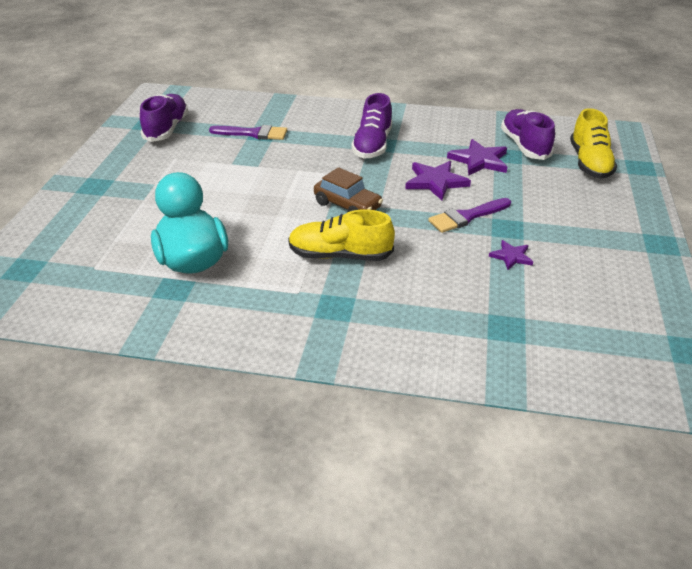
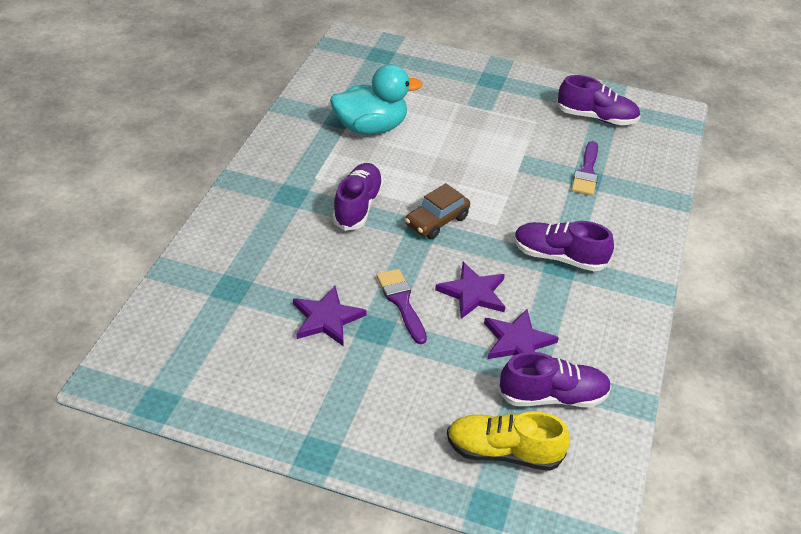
camera: 95 degrees right, 5 degrees up
(340, 255) = (358, 206): yellow shoe -> purple shoe
(511, 256) = (327, 318): purple star -> purple star, size x1.71

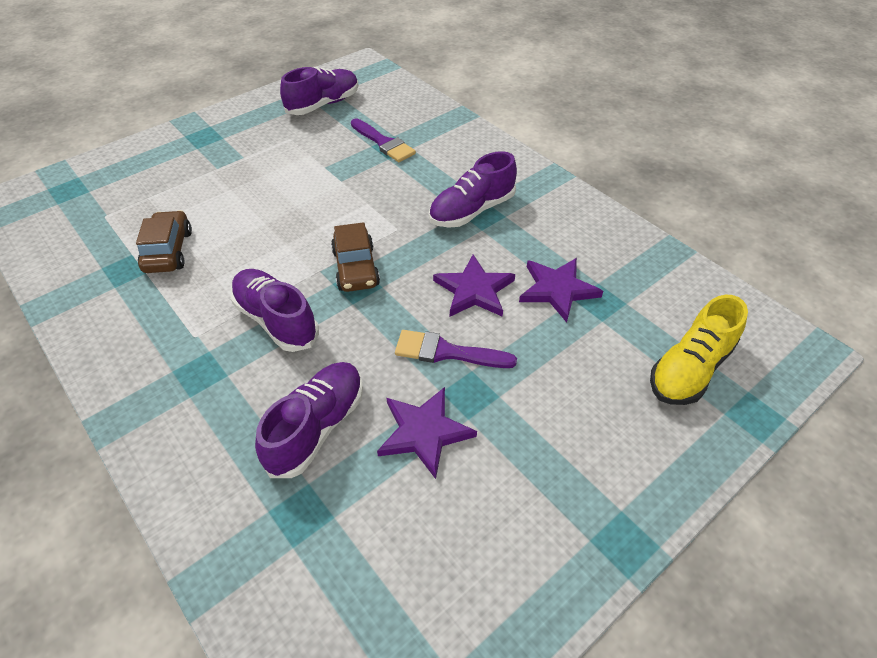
camera: 55 degrees left, 5 degrees up
(371, 128) = (168, 251): turquoise duck -> brown car
(552, 396) = (638, 299): purple shoe -> purple shoe (317, 427)

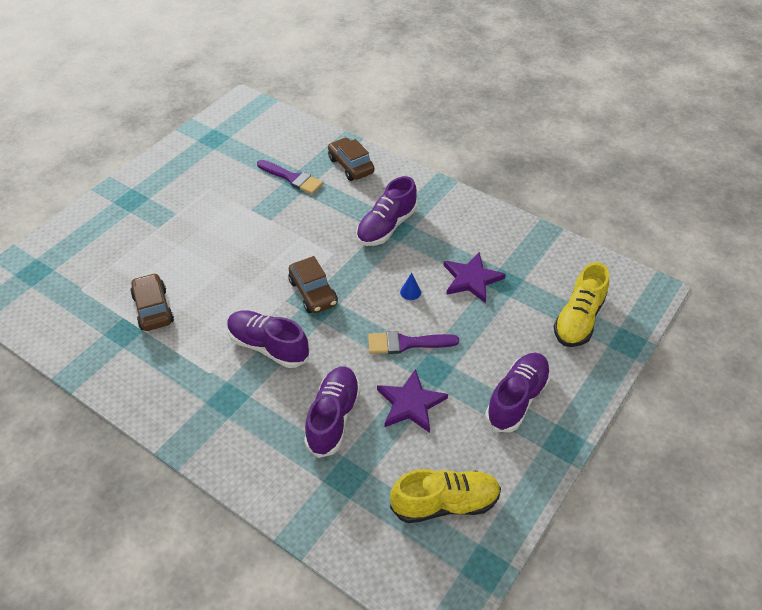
camera: 15 degrees left, 0 degrees up
(323, 104) = (224, 150): purple shoe -> purple shoe (517, 399)
(421, 591) = (445, 503): none -> yellow shoe
(454, 140) = (351, 166): none -> brown car
(474, 290) = (410, 292): purple star -> blue cone

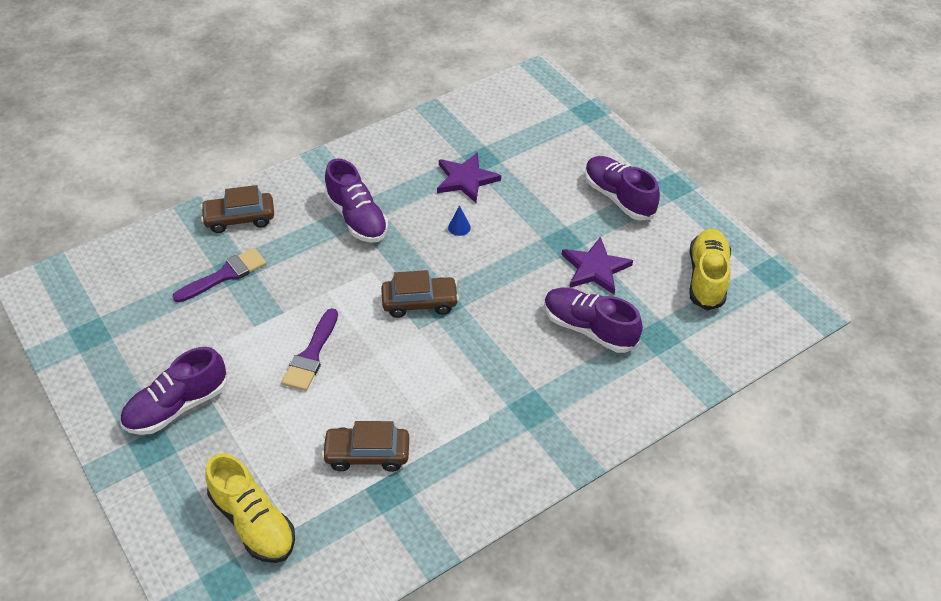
camera: 70 degrees left, 0 degrees up
(268, 346) = (476, 358): purple shoe -> purple shoe (177, 406)
(406, 343) = (523, 250): purple brush -> purple brush (311, 355)
(578, 319) = (549, 129): yellow shoe -> yellow shoe (253, 522)

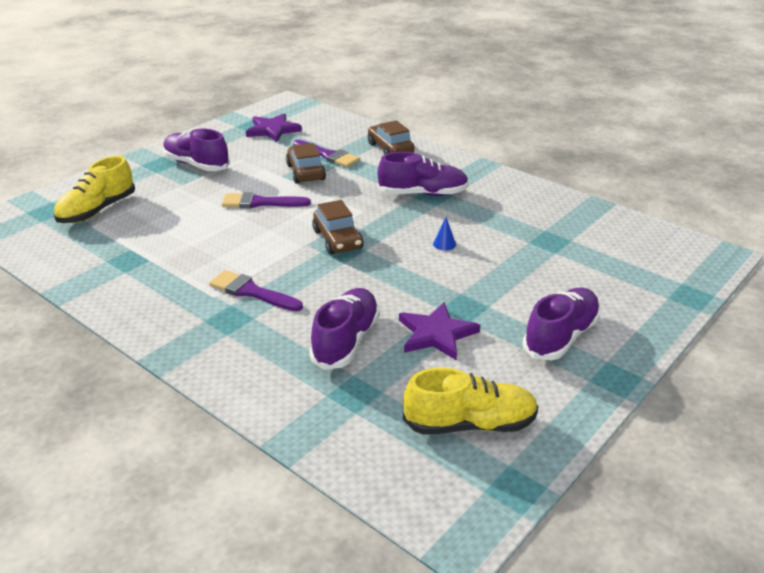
camera: 75 degrees right, 15 degrees down
(357, 218) = (423, 194): purple shoe -> purple shoe turned 135 degrees counterclockwise
(367, 454) = (164, 244): brown car -> brown car (305, 172)
(466, 179) = (513, 237): purple star -> purple star (272, 130)
(491, 385) = (251, 292): none -> purple brush

